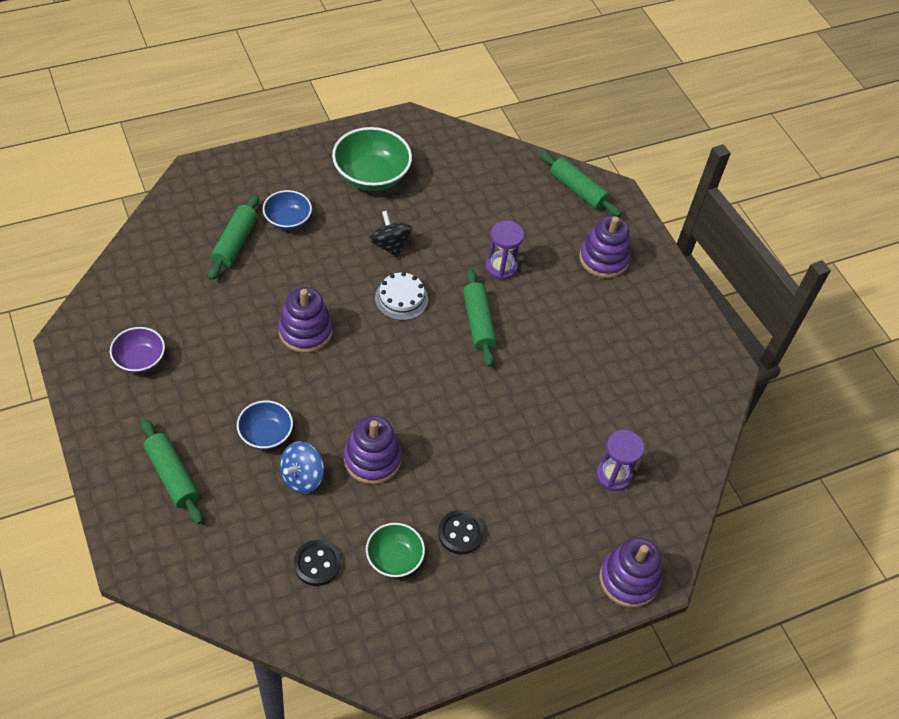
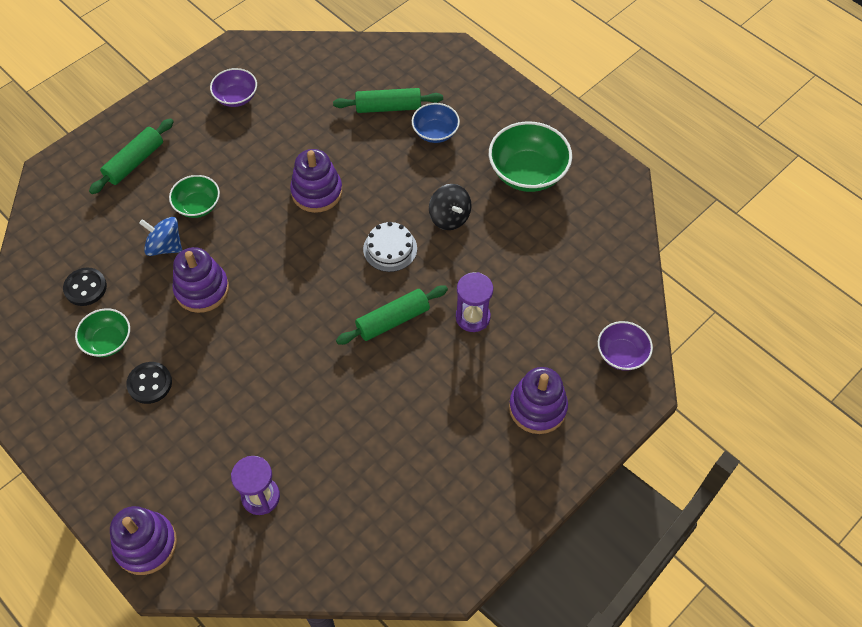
camera: 75 degrees right, 5 degrees up
(266, 434) = (198, 205): blue bowl -> green bowl
(390, 245) = (449, 217): black spinning top -> black spinning top turned 105 degrees clockwise
(578, 190) = (621, 354): green rolling pin -> purple bowl

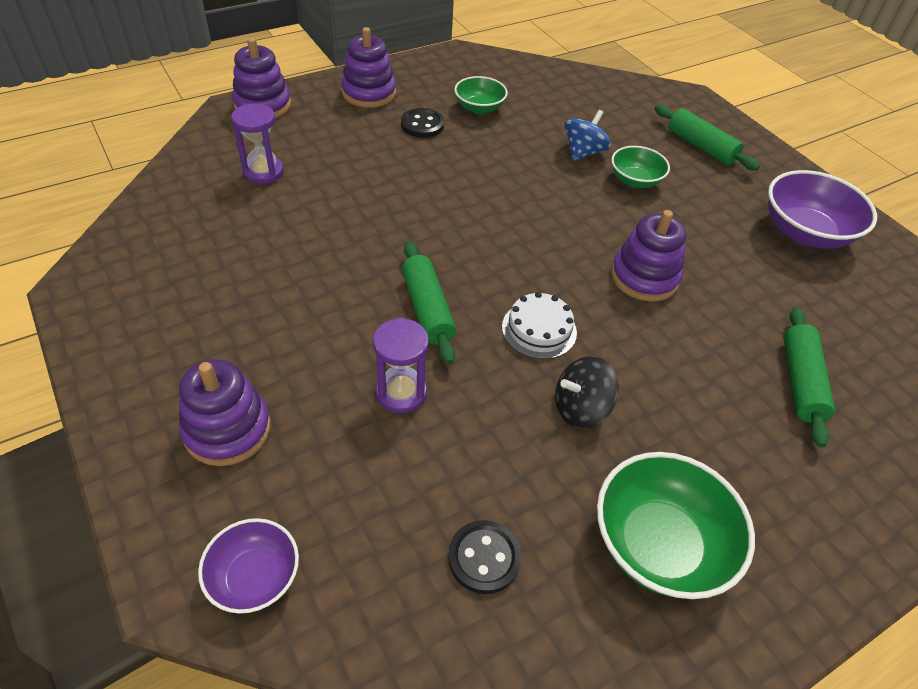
camera: 100 degrees right, 10 degrees down
(85, 288) = (544, 102): black button -> black button (484, 558)
(202, 289) = (521, 169): purple stacking toy -> purple stacking toy (369, 93)
(236, 97) = (805, 232): purple bowl -> purple bowl, size x1.68
(435, 132) = (750, 430): blue bowl -> none

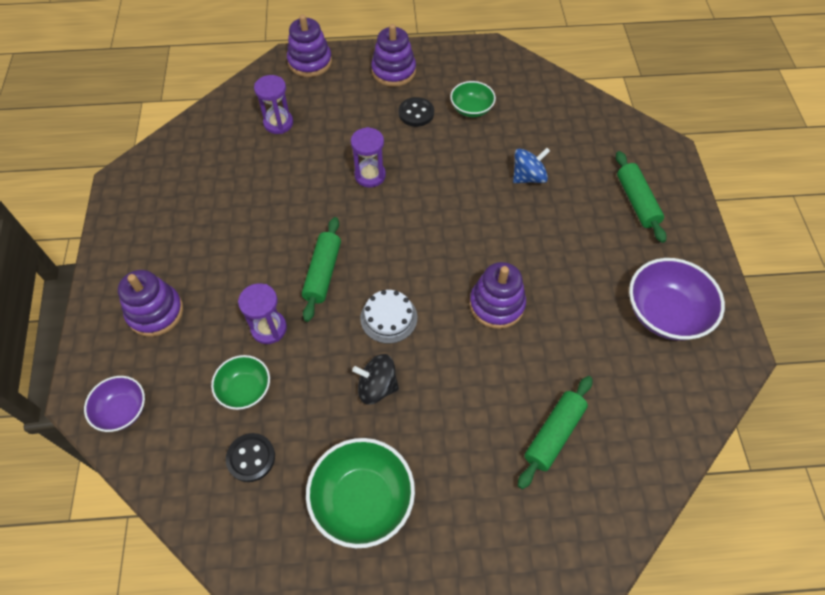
camera: 30 degrees right, 10 degrees up
(413, 195) = (370, 175): none -> purple hourglass
(635, 180) = (553, 217): green bowl -> green bowl (245, 389)

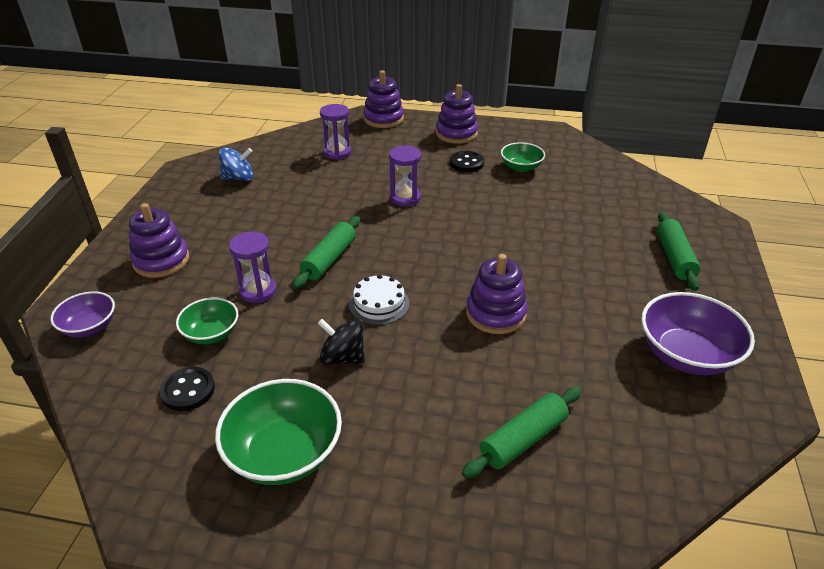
camera: 15 degrees right, 20 degrees down
(528, 177) = (562, 222): blue spinning top -> blue spinning top (238, 178)

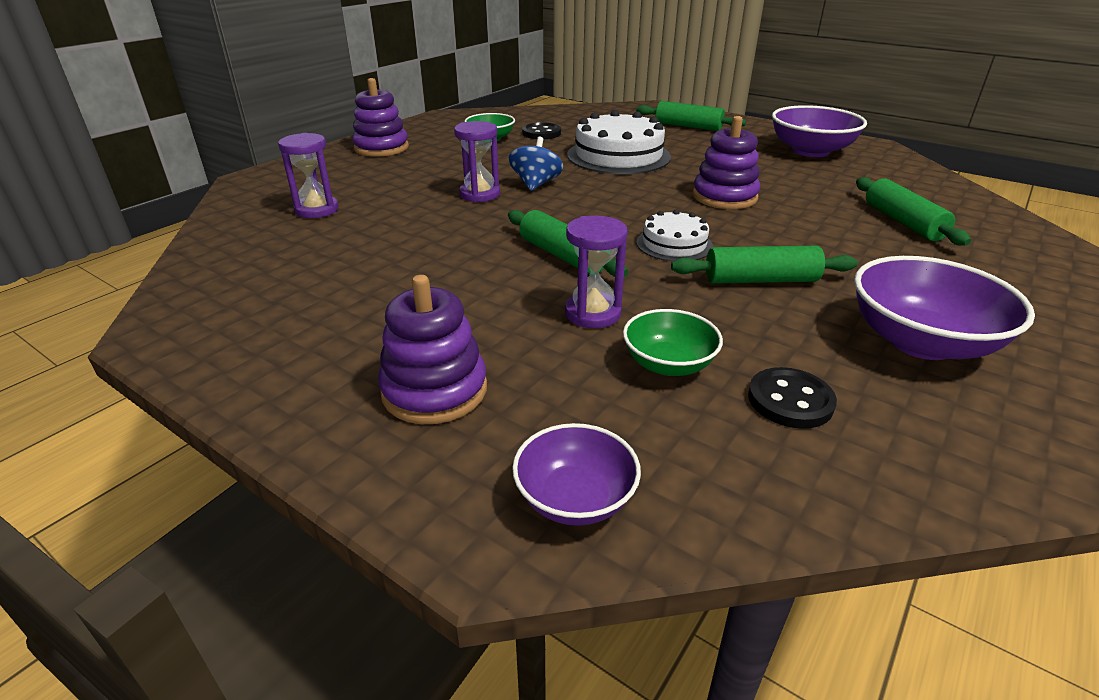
camera: 65 degrees left, 5 degrees down
(238, 178) = (271, 287): blue spinning top -> blue spinning top (536, 184)
(284, 453) = (920, 342): green bowl -> purple bowl
(343, 357) = (760, 280): black spinning top -> green rolling pin
(383, 119) = (280, 172): purple stacking toy -> none
(466, 163) = (449, 156): black button -> black button (541, 133)
(544, 236) = (618, 156): none -> white cake

